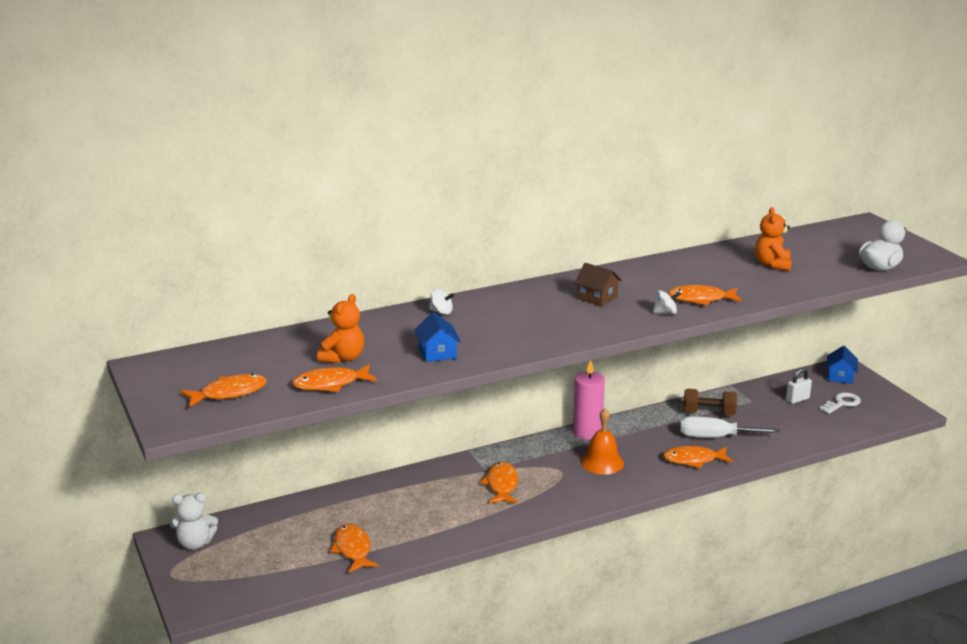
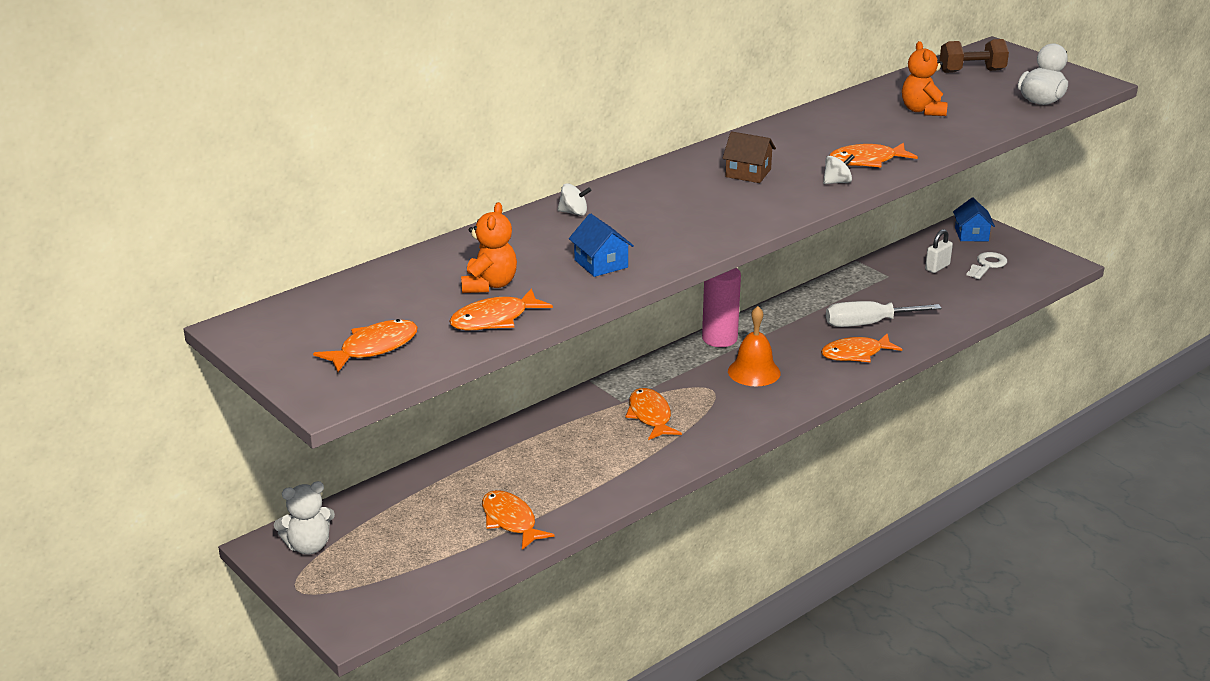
camera: 15 degrees left, 5 degrees up
(708, 413) = (847, 297): brown dumbbell -> brown dumbbell (972, 71)

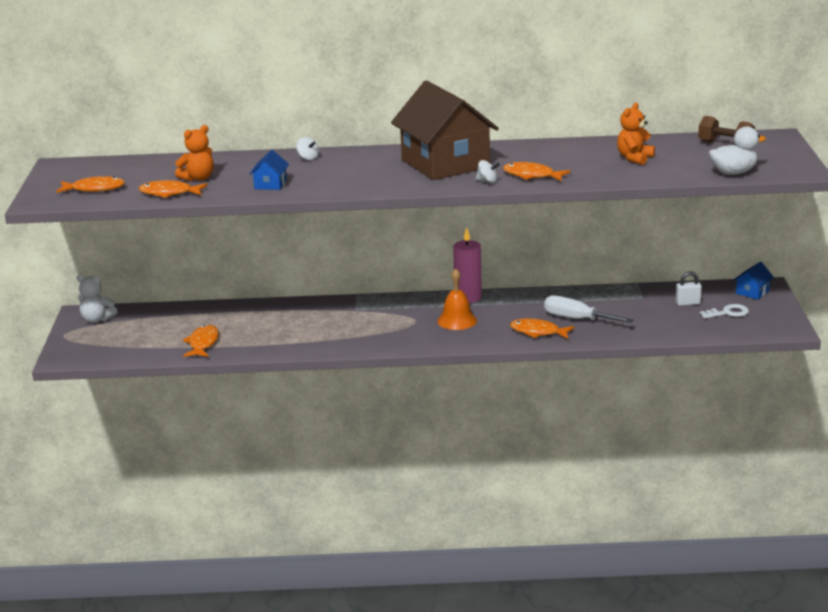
camera: 40 degrees right, 5 degrees down
(650, 416) = (358, 322): orange fish -> none
(748, 173) = (445, 164): brown house -> brown house, size x2.50

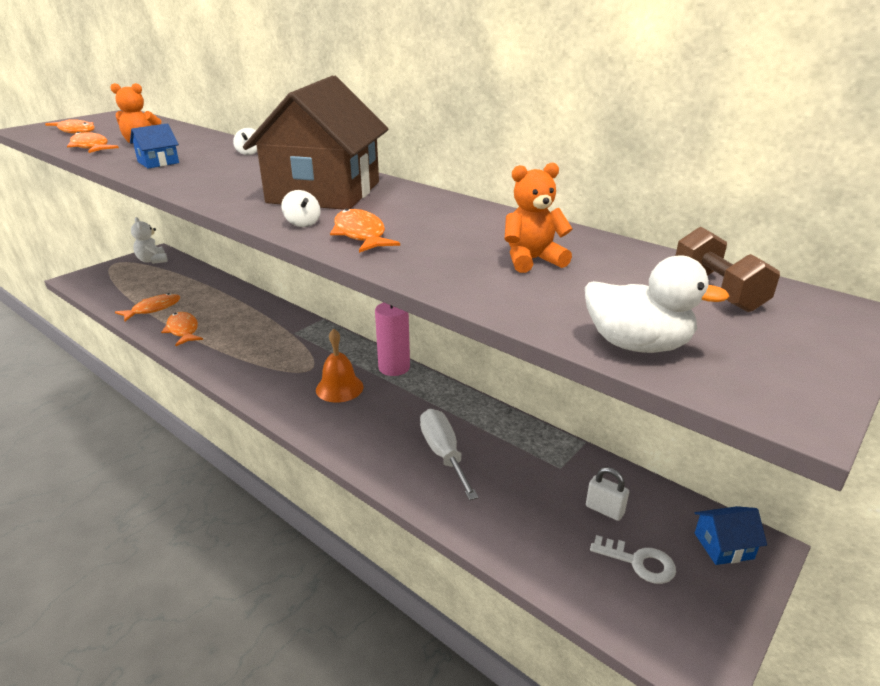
camera: 40 degrees right, 5 degrees up
(538, 332) = (379, 447): orange fish -> orange fish (183, 330)

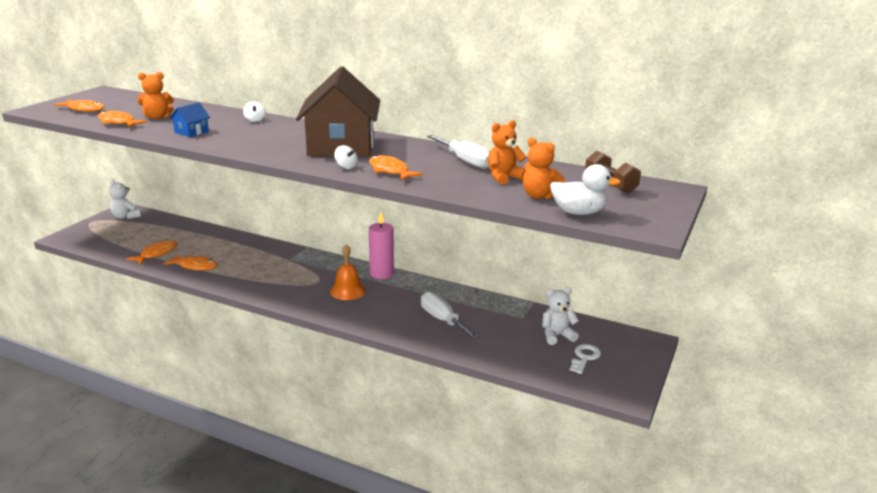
camera: 15 degrees left, 5 degrees down
(183, 330) = (195, 266): orange fish -> orange fish turned 150 degrees clockwise
(486, 228) = (465, 161): none -> white screwdriver
(577, 301) = (540, 196): none -> orange teddy bear
(604, 510) = (557, 336): white padlock -> white teddy bear
(639, 562) = (584, 357): white key -> white key turned 75 degrees counterclockwise
(723, 546) = (630, 343): blue house -> none

